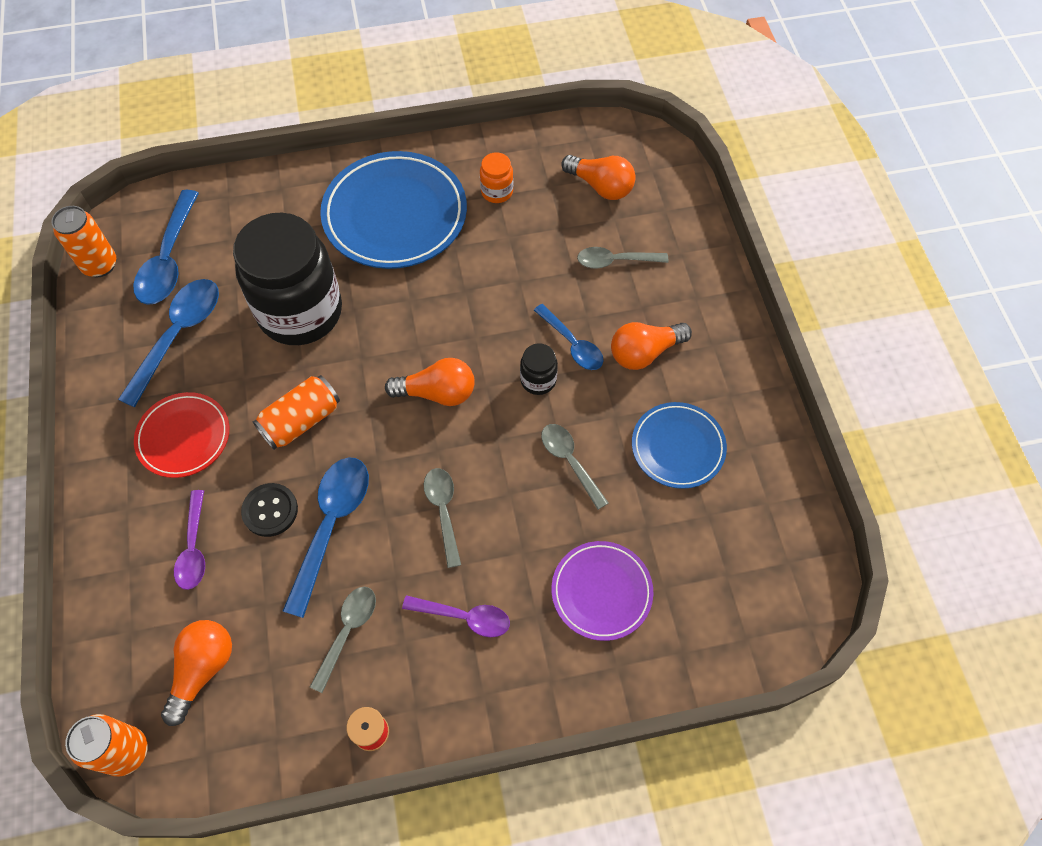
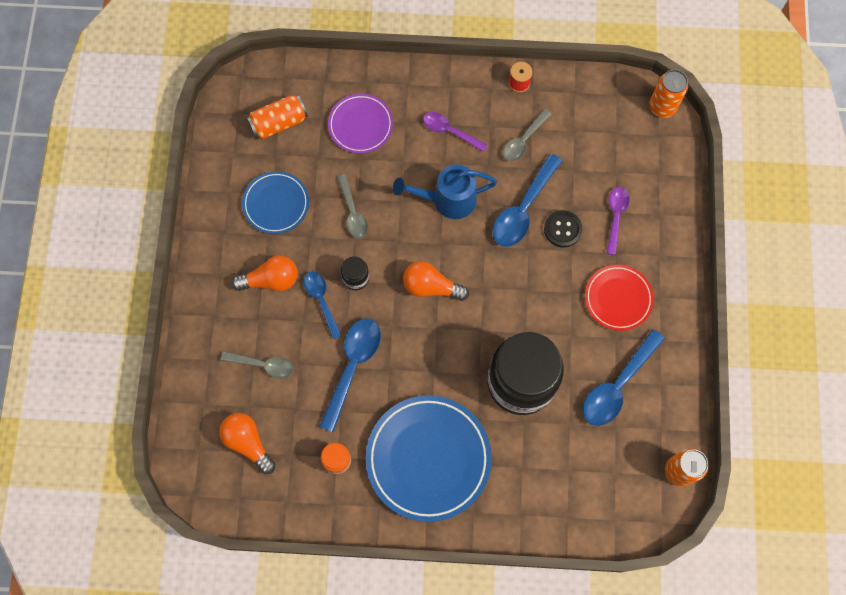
camera: 165 degrees left, 10 degrees up
(169, 259) = (621, 462): blue spoon -> blue spoon (352, 367)
(202, 669) = (615, 140): orange light bulb -> none
(301, 421) = (533, 290): orange can -> orange can (279, 123)
(443, 511) = (447, 200): grey spoon -> blue watering can

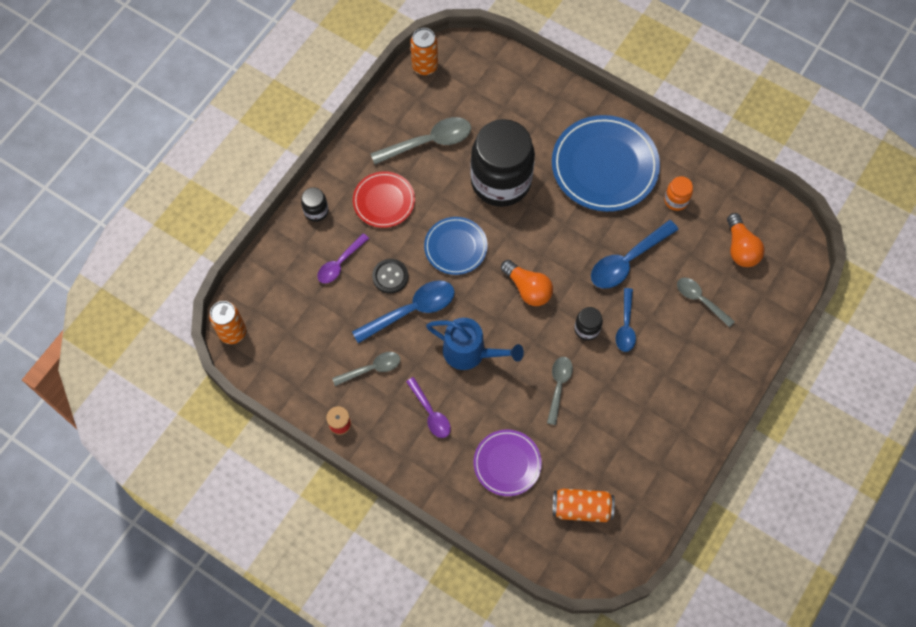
camera: 150 degrees left, 5 degrees down
(271, 280) = (660, 366): orange light bulb -> none
(276, 204) = (623, 431): blue plate -> blue plate (455, 247)
(617, 385) = (428, 142): blue spoon -> grey spoon
(673, 253) = (316, 211): none -> black jar

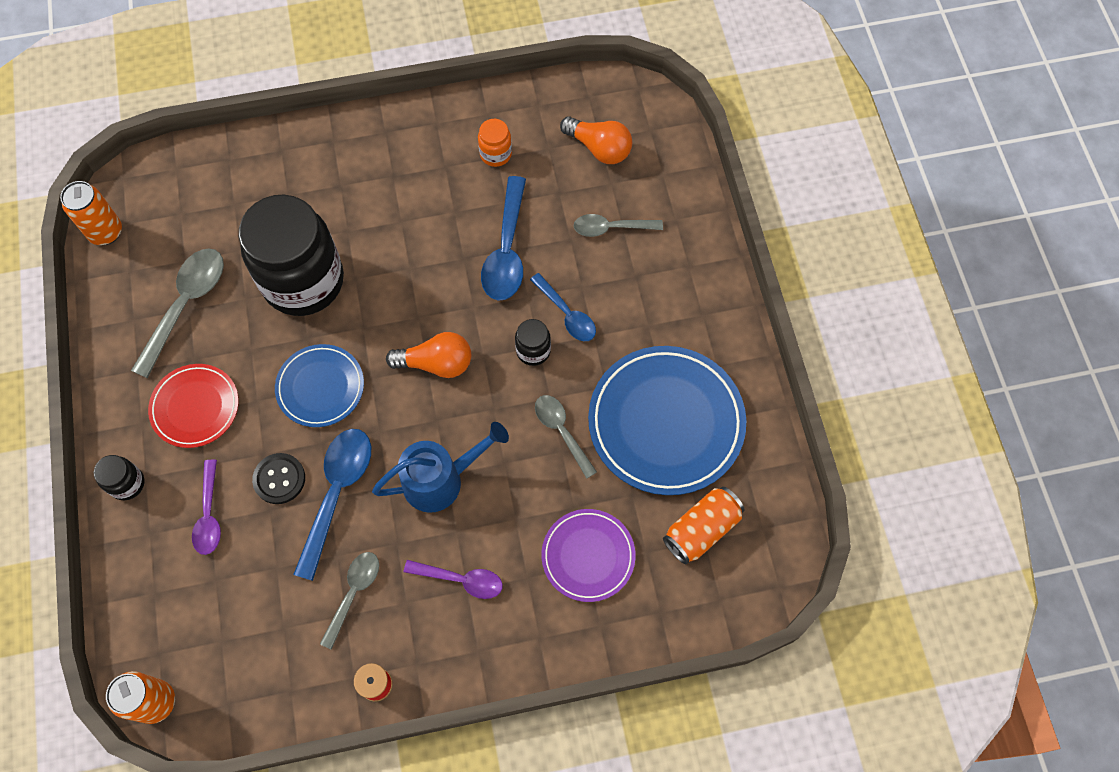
camera: 45 degrees left, 0 degrees up
(604, 166) = (394, 179): blue plate -> blue plate (666, 422)

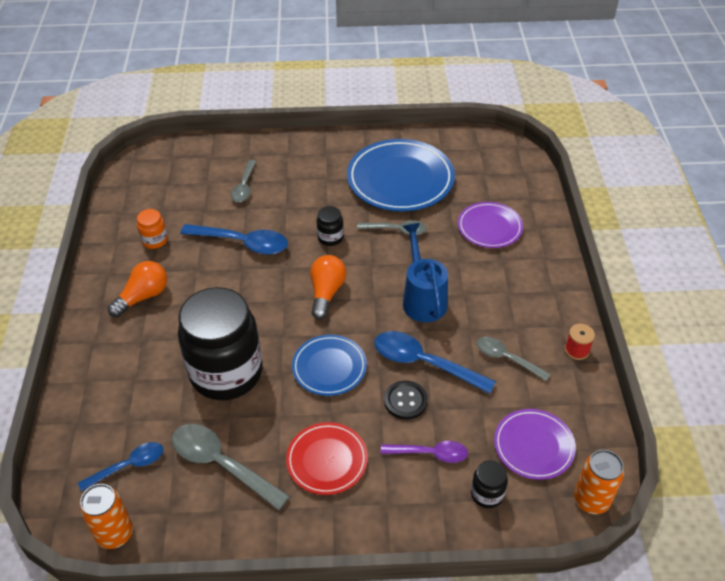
camera: 80 degrees left, 20 degrees down
(127, 483) = (391, 519): black jar -> black jar (487, 494)
(225, 632) = (533, 446): none -> purple plate
(461, 579) = (501, 295): purple spoon -> none
(561, 431) = (397, 230): grey spoon -> grey spoon turned 150 degrees counterclockwise
(567, 314) = (306, 217): blue spoon -> blue spoon (128, 466)
(599, 148) = (175, 185): orange light bulb -> orange light bulb (143, 297)
(701, 529) = (477, 174): orange can -> none

